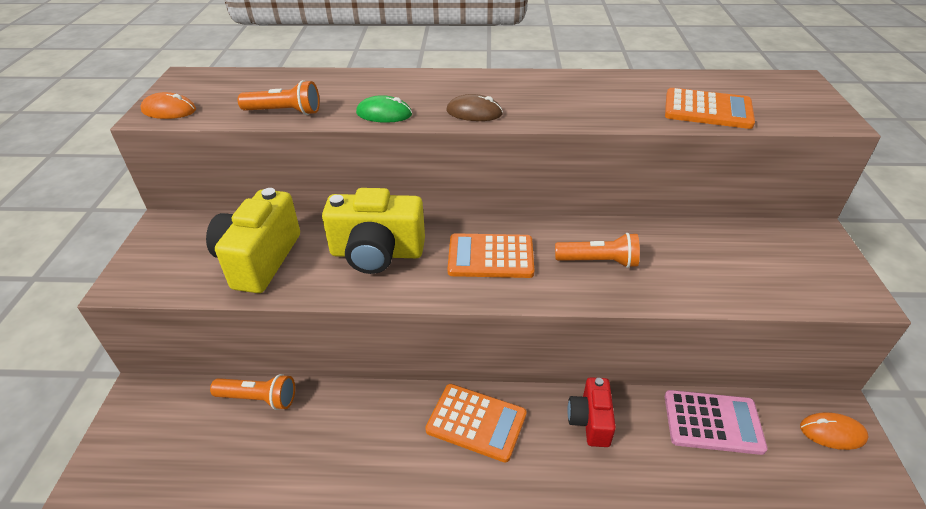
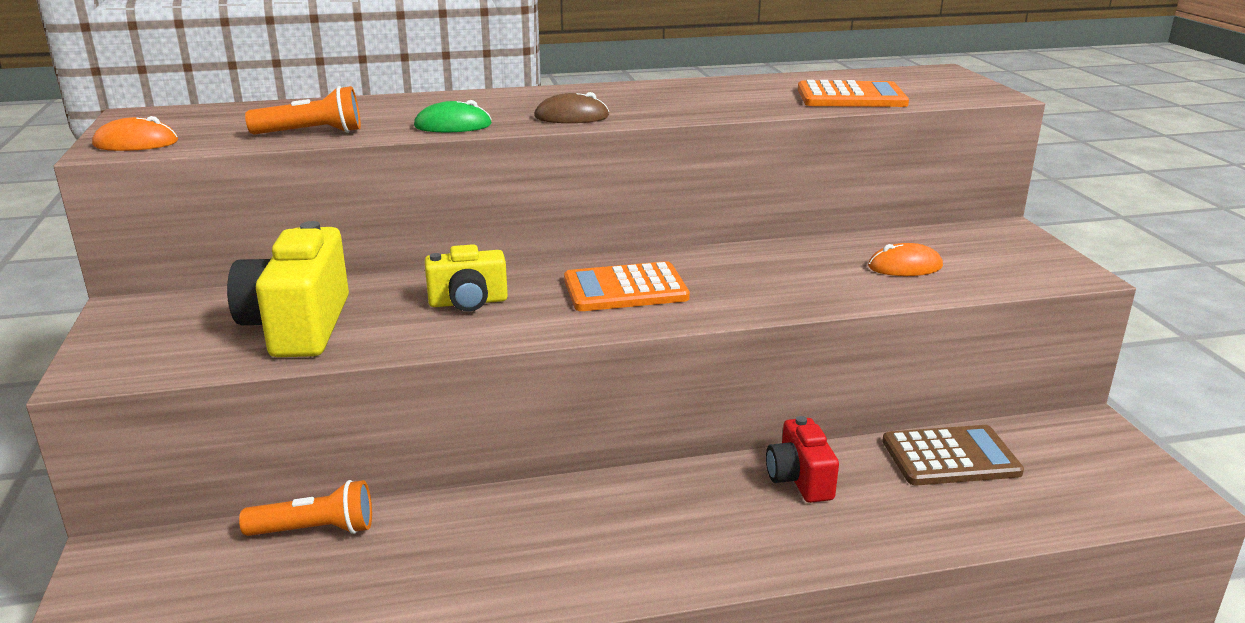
camera: 15 degrees left, 15 degrees down
(377, 253) = (468, 302): yellow camera -> yellow camera, size x0.60
(476, 422) = (649, 505): orange calculator -> none
(599, 261) = (765, 278): orange flashlight -> none
(713, 422) = (950, 457): pink calculator -> brown calculator
(832, 432) = (1090, 445): orange mouse -> orange mouse (905, 266)

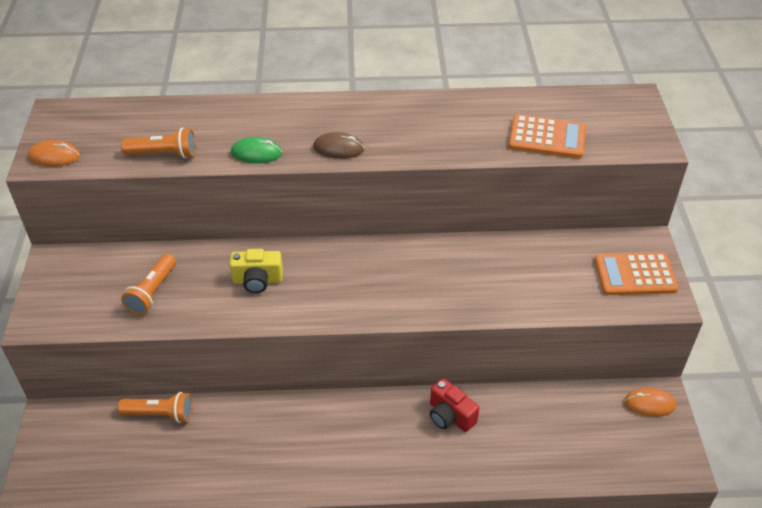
camera: 10 degrees right, 20 degrees up
(298, 326) = (152, 292): yellow camera -> orange flashlight
(625, 289) = (359, 279): orange calculator -> orange calculator (635, 274)
(799, 479) = (450, 416): red camera -> red camera turned 45 degrees counterclockwise
(905, 266) = (553, 278): orange mouse -> orange mouse (649, 404)
(950, 457) = (552, 411): brown calculator -> none

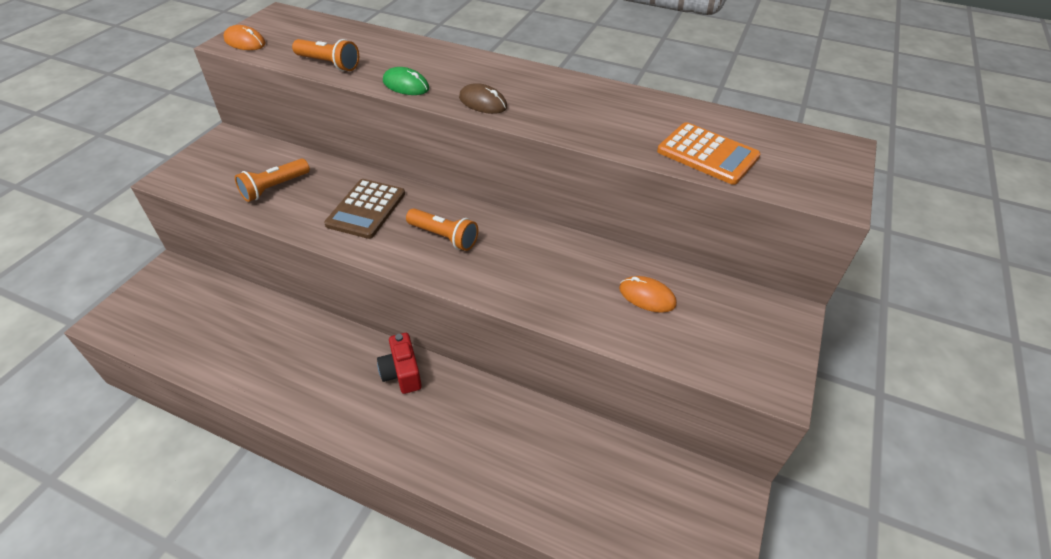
camera: 25 degrees right, 0 degrees up
(160, 414) = (247, 302): orange flashlight -> orange flashlight (444, 237)
(257, 280) = (366, 209): yellow camera -> brown calculator
(450, 416) = (490, 413): red camera -> red camera (402, 373)
(635, 274) = (753, 342): orange calculator -> none
(649, 404) = (715, 497): orange mouse -> orange mouse (647, 296)

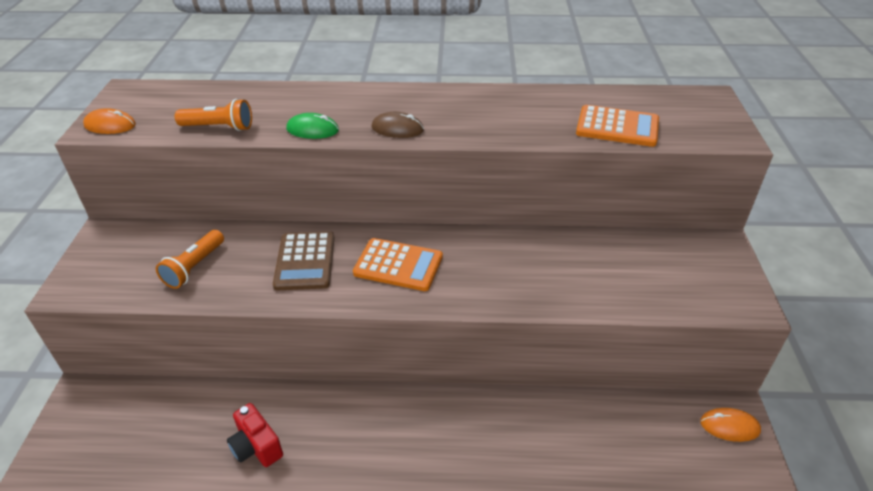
camera: 20 degrees left, 5 degrees down
(402, 373) = (397, 411): red camera -> red camera (256, 447)
(444, 237) = (398, 265): orange flashlight -> orange calculator
(647, 296) = (607, 264): orange mouse -> orange mouse (729, 426)

